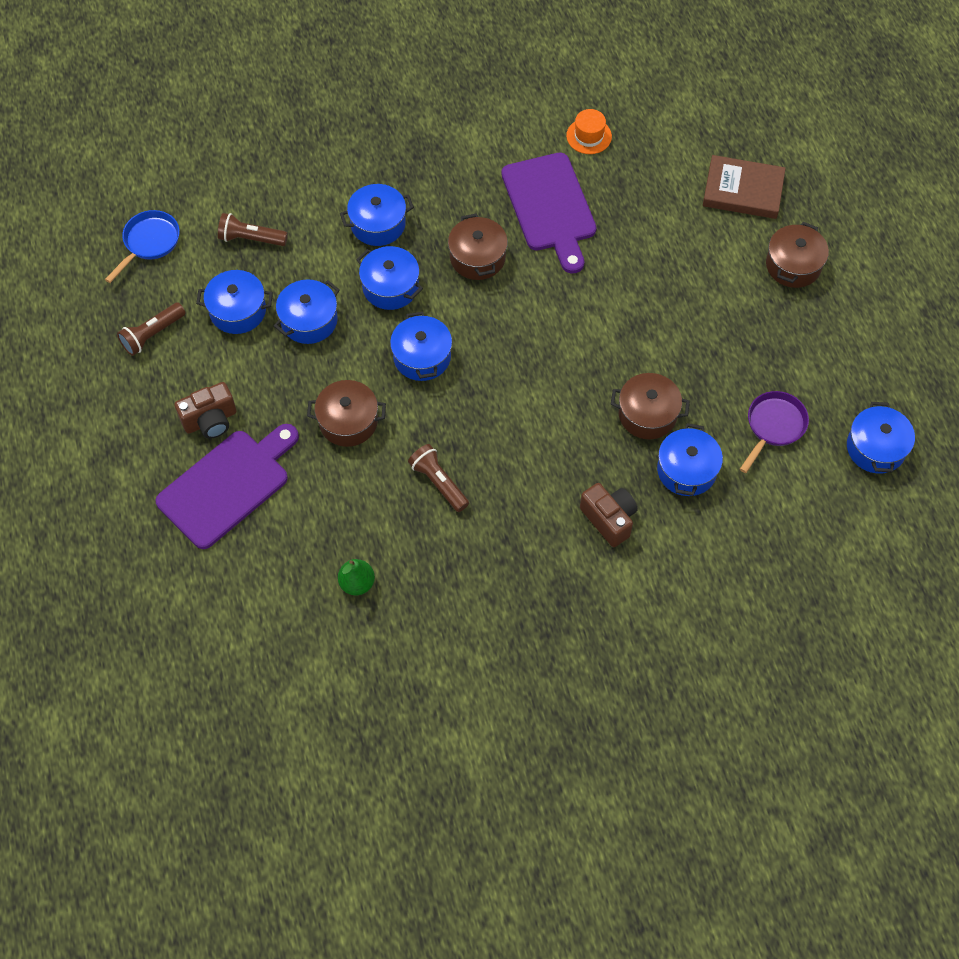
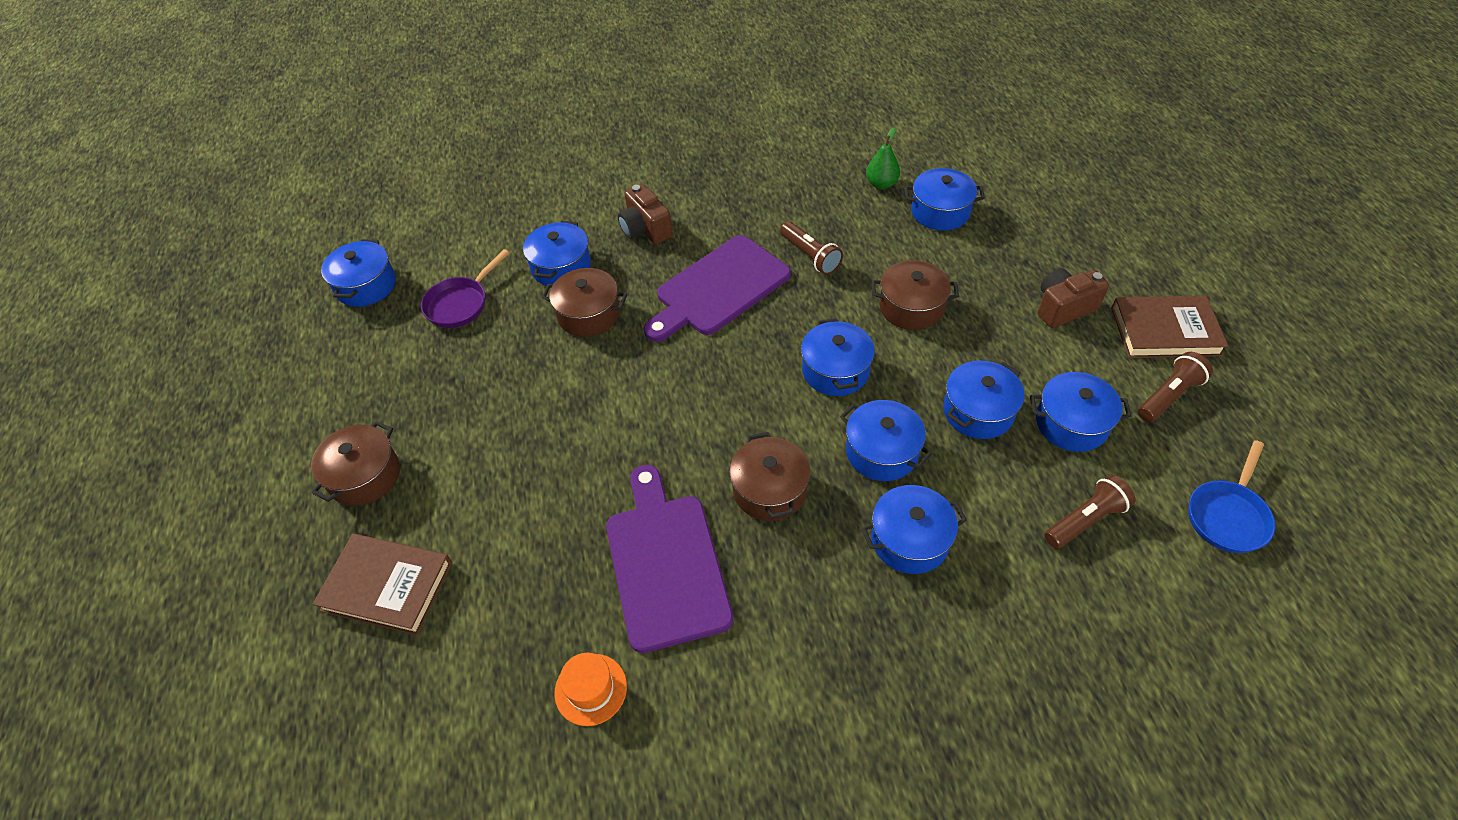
camera: 175 degrees left, 10 degrees down
(130, 396) = (1165, 331): none -> brown book
(227, 485) = (1025, 253): purple cutting board -> purple cutting board (719, 289)
(251, 239) = (1085, 520): brown flashlight -> brown flashlight turned 45 degrees counterclockwise
(300, 541) = (940, 212): none -> blue pot

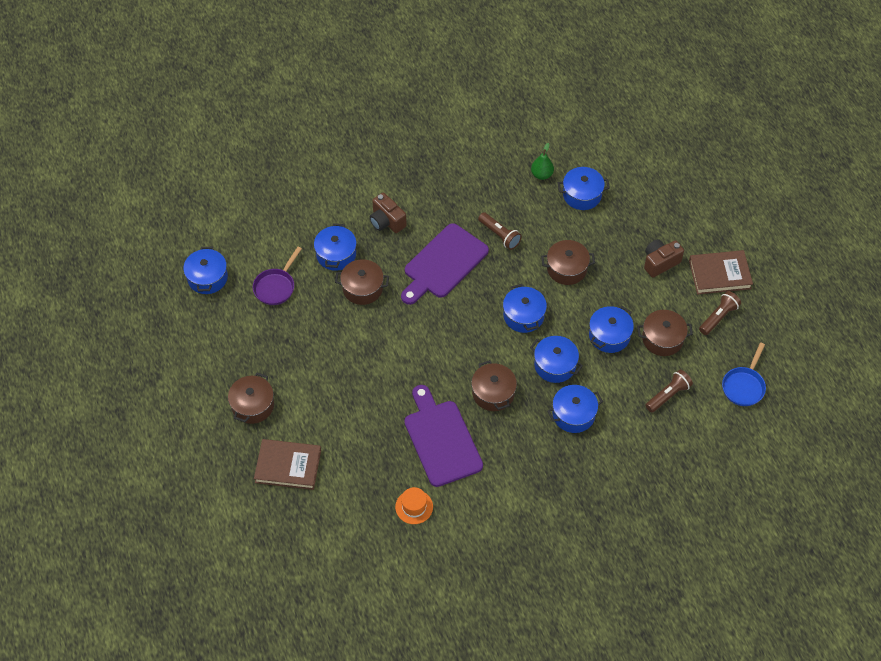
camera: 10 degrees left, 5 degrees up
(1071, 423) = (662, 339): blue pot -> brown pot

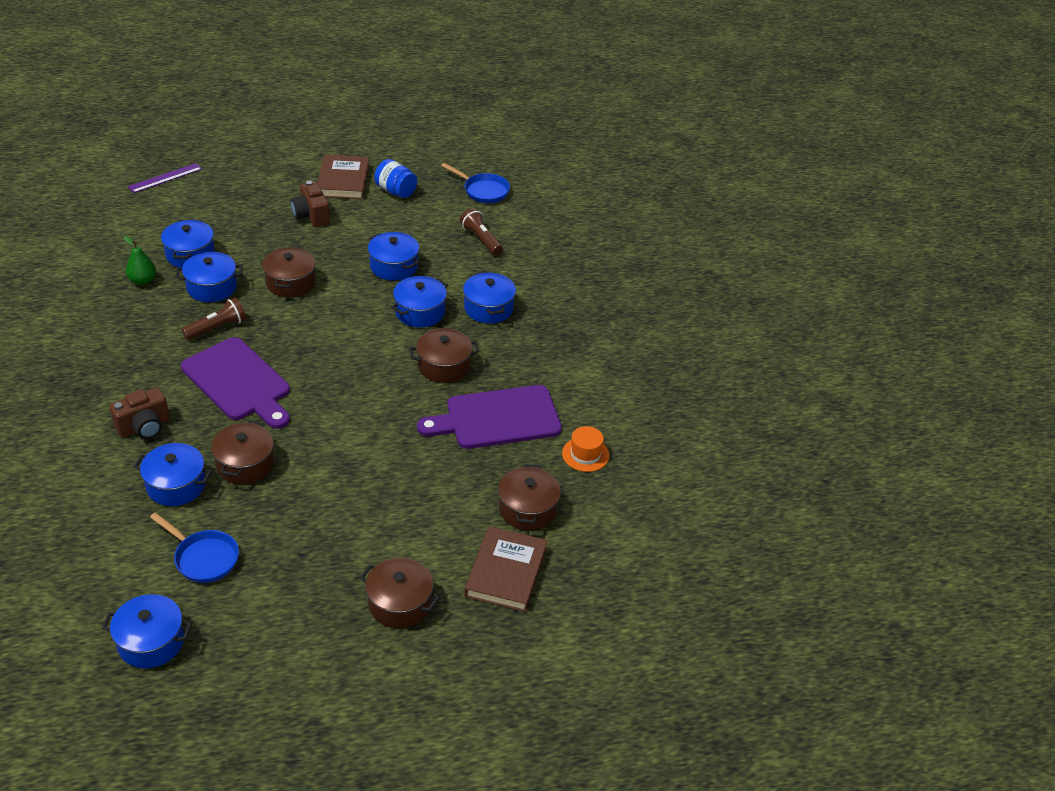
camera: 85 degrees left, 15 degrees down
(276, 286) = (203, 558): purple pan -> blue pan
(523, 316) = (343, 326): blue pot -> blue pot (212, 287)
(662, 339) = (410, 231): brown pot -> brown pot (527, 509)
(678, 150) = (165, 178): none -> purple ruler
(718, 317) = (396, 191): brown flashlight -> blue jar

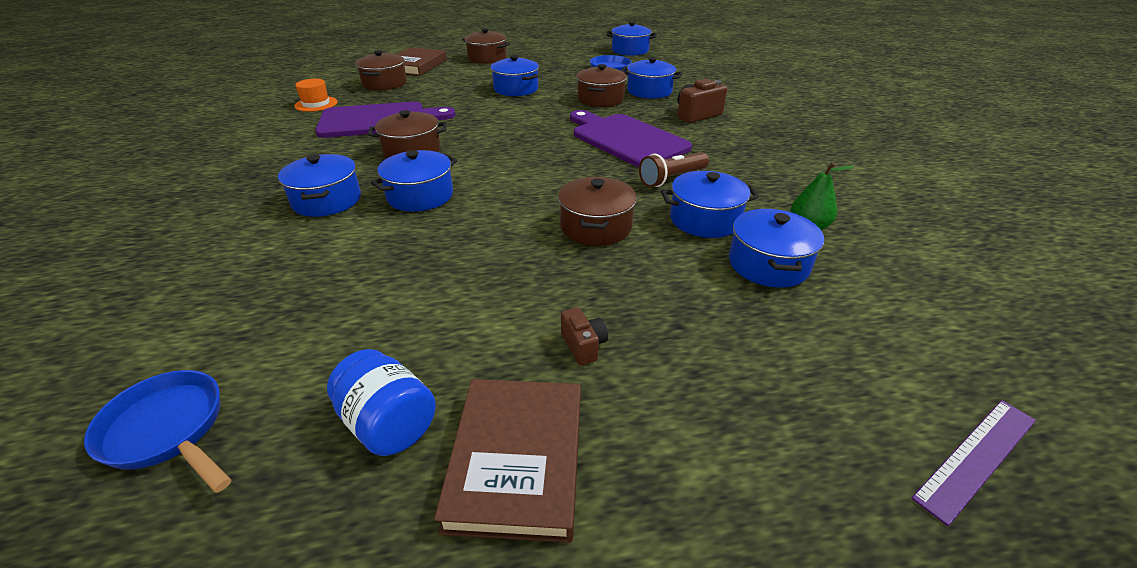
camera: 175 degrees left, 5 degrees down
(311, 216) = (583, 345): brown camera -> brown camera, size x0.57
(394, 266) = (440, 251): blue pot -> blue pot (516, 89)
(481, 239) = (267, 299): brown flashlight -> none

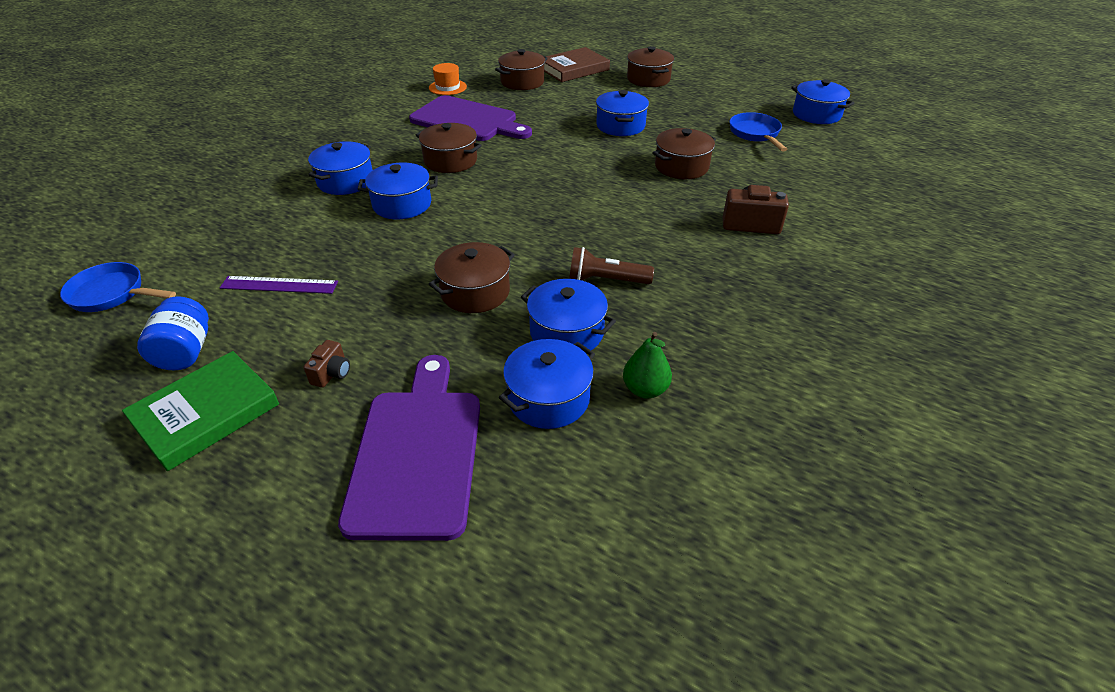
camera: 40 degrees right, 5 degrees up
(169, 431) = (112, 294): blue pan -> blue pan turned 60 degrees counterclockwise
(517, 460) = (206, 413): brown book -> green book
(626, 139) = (632, 221): purple cutting board -> purple cutting board (417, 453)
(649, 91) = (748, 175): blue pot -> none
(977, 457) = (431, 624): purple ruler -> purple ruler (279, 285)

